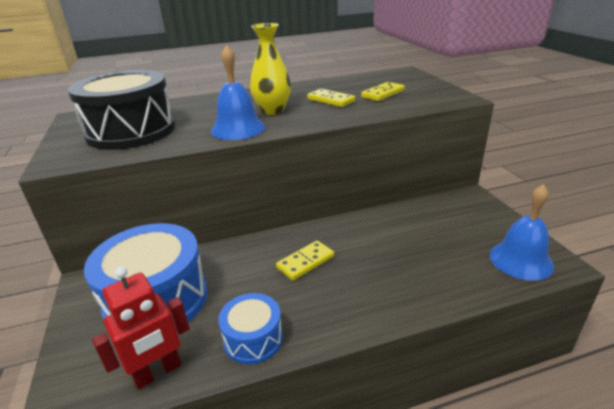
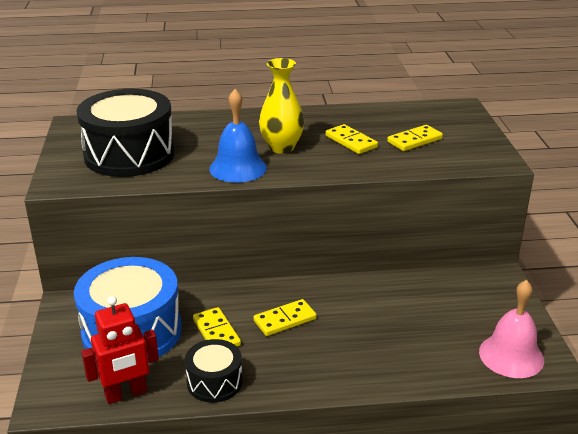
camera: 10 degrees right, 0 degrees up
(243, 285) = (216, 332): none -> yellow domino
(253, 339) = (214, 382): blue drum -> black drum
(521, 260) = (511, 355): blue bell -> pink bell

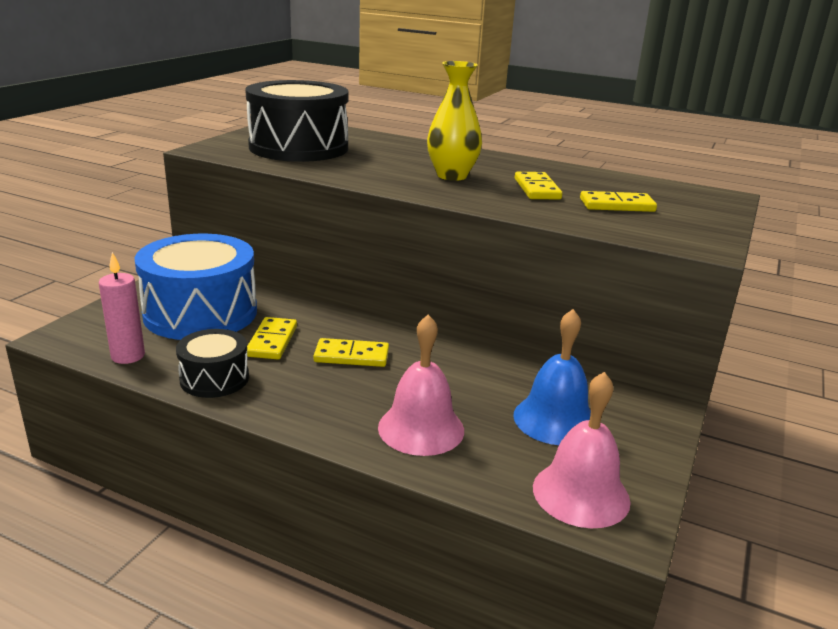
camera: 30 degrees right, 5 degrees down
(126, 394) = (128, 356): red robot -> pink candle
(238, 168) = (381, 178): blue bell -> blue bell (555, 419)
(387, 355) = (421, 428): none -> pink bell

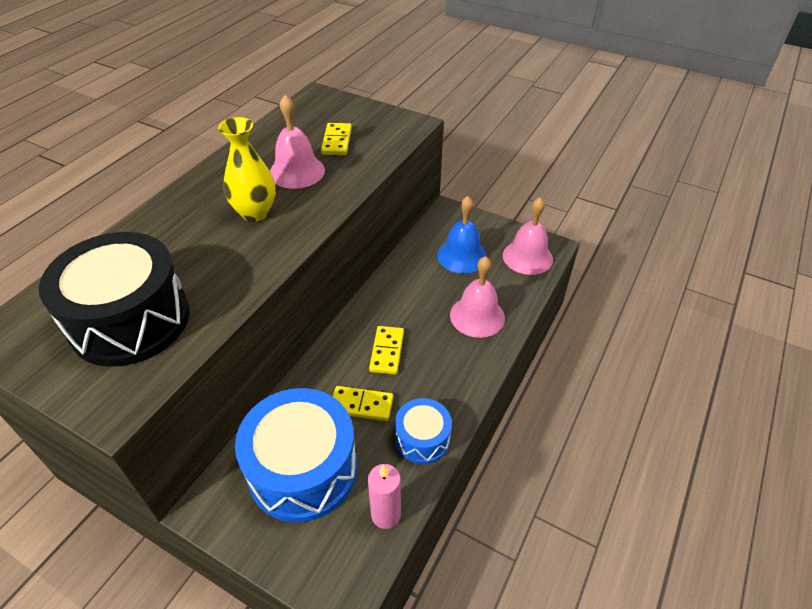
camera: 85 degrees left, 20 degrees up
(214, 379) = (422, 439): black drum -> blue drum
(536, 189) = (297, 171): yellow domino -> pink bell

